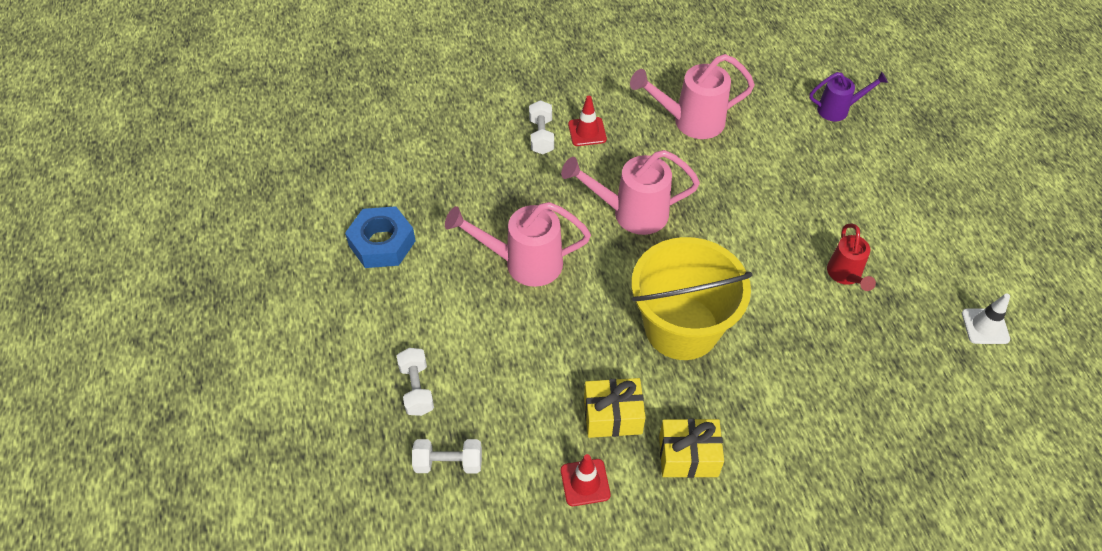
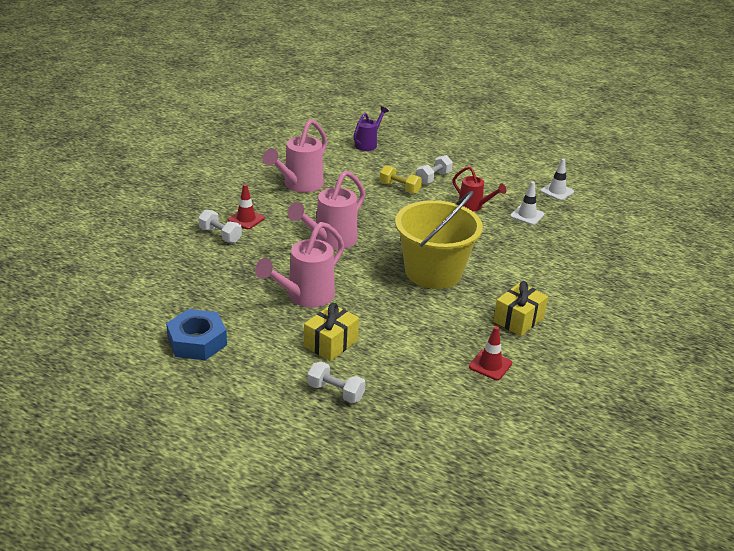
camera: 50 degrees left, 20 degrees down
(448, 463) = (409, 410): white dumbbell -> white dumbbell (433, 178)
(612, 416) = (459, 329): yellow gift -> yellow gift (331, 343)
(793, 193) = (399, 188): none -> yellow dumbbell
(894, 332) = (527, 215): none -> white traffic cone

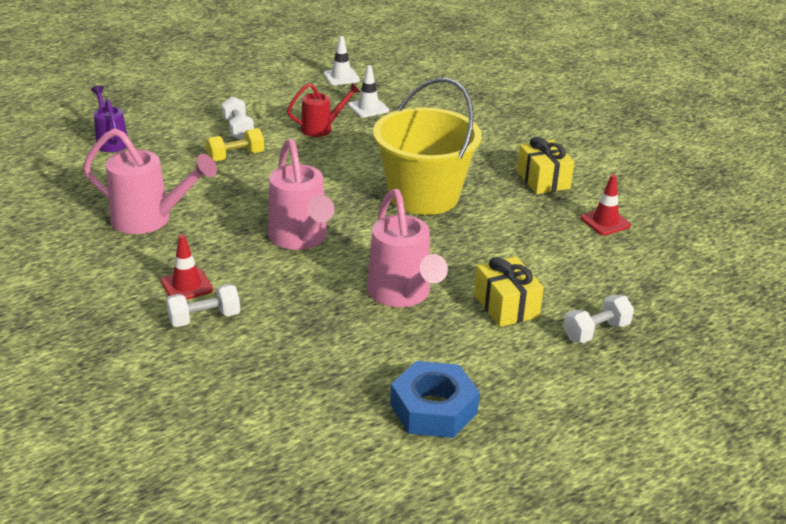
camera: 60 degrees left, 0 degrees up
(299, 185) = (150, 220): pink watering can -> pink watering can turned 45 degrees counterclockwise

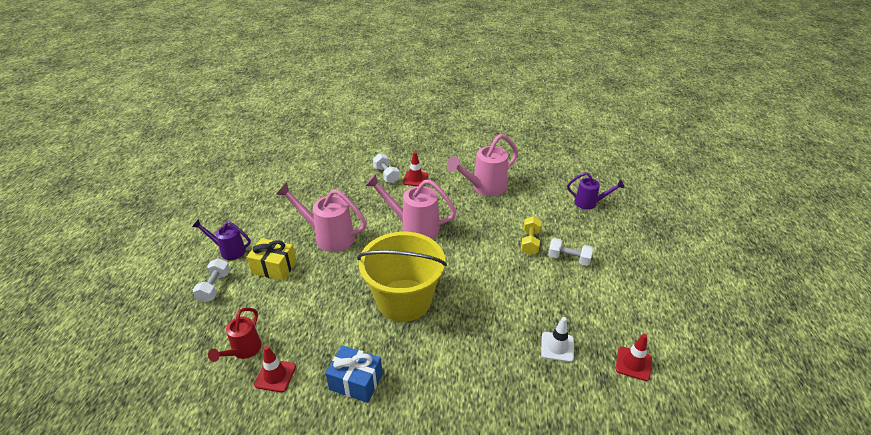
camera: 130 degrees right, 5 degrees up
(204, 318) = (386, 175): white dumbbell -> white dumbbell turned 45 degrees counterclockwise
(322, 128) = (540, 300): red watering can -> red watering can (243, 351)
(341, 77) = (633, 363): white traffic cone -> red traffic cone
(433, 409) = (255, 206): blue nut -> none
(538, 365) = (229, 251): none -> purple watering can
(543, 180) = (356, 382): yellow gift -> blue gift

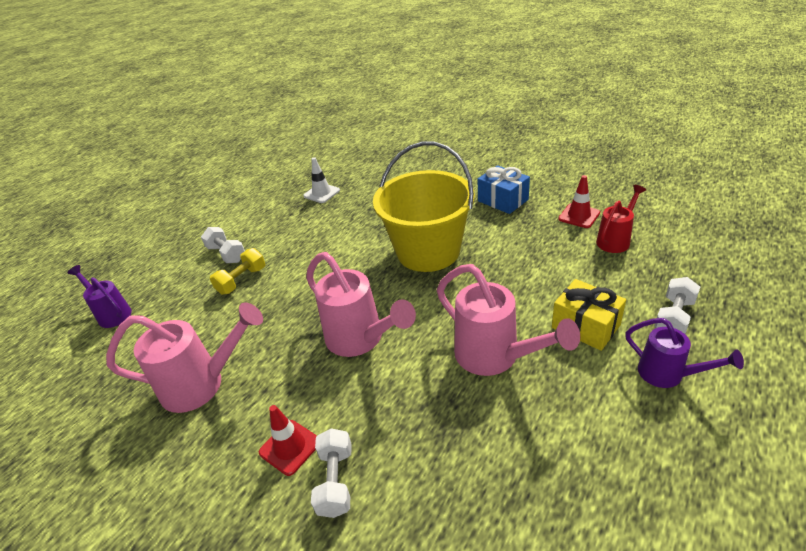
camera: 150 degrees left, 0 degrees up
(633, 363) = (280, 176): red traffic cone -> none

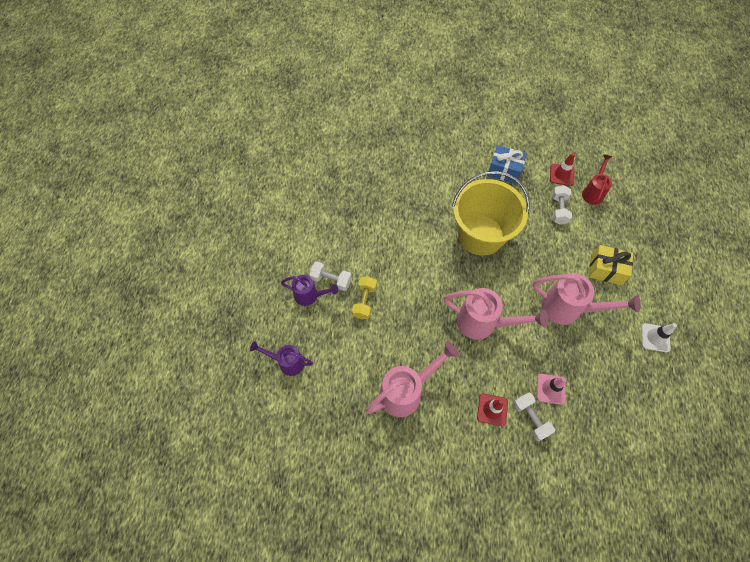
camera: 30 degrees left, 25 degrees up
(321, 193) = (360, 195): white traffic cone -> white traffic cone (655, 338)
(397, 451) = (551, 389): none -> pink traffic cone
(668, 375) = (659, 290): purple watering can -> purple watering can (310, 296)
(674, 317) = (648, 248): white dumbbell -> white dumbbell (558, 209)

